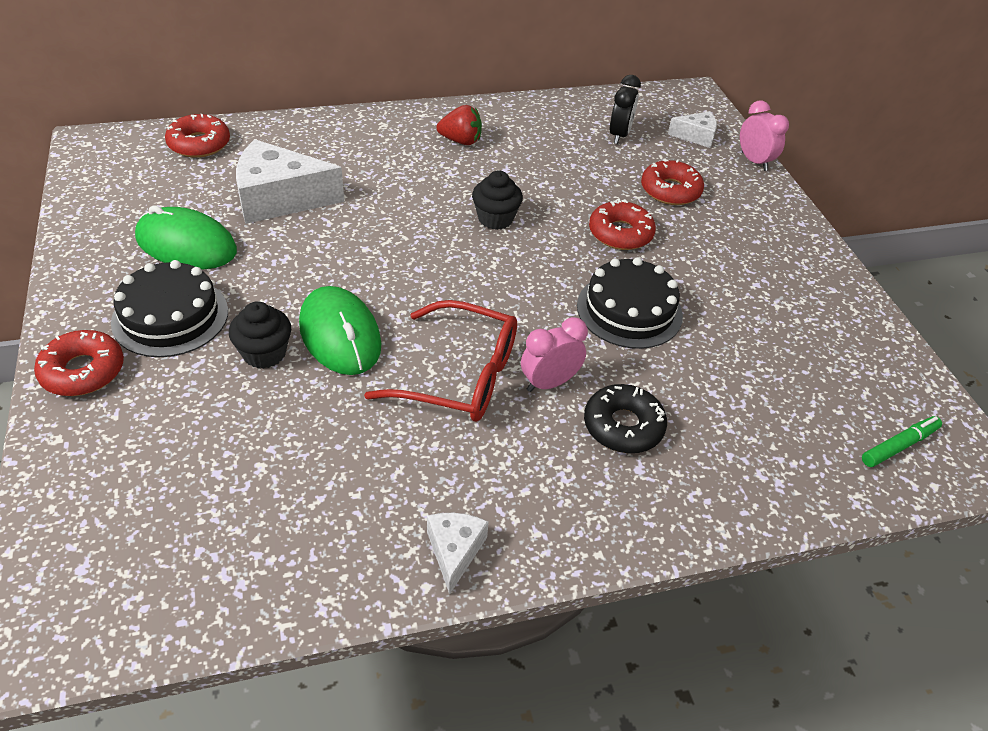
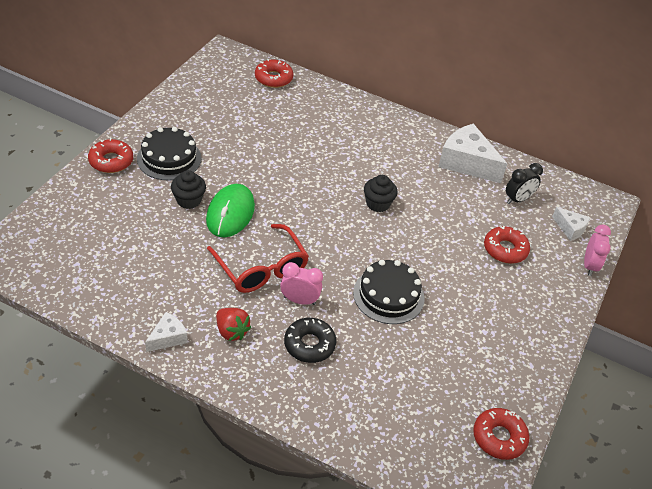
camera: 40 degrees right, 0 degrees up
(186, 244) = (212, 128): green mouse -> none
(279, 199) = (279, 129): white cheese -> white cheese (466, 163)
(461, 141) = (413, 150): red strawberry -> red strawberry (231, 331)
(620, 233) = (439, 254): red donut -> red donut (499, 437)
(898, 446) = (446, 462): green marker -> none

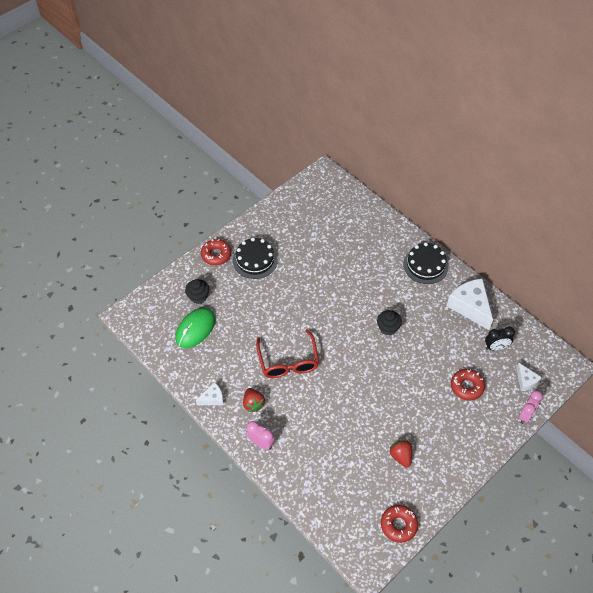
camera: 25 degrees right, 10 degrees up
(189, 200) = (257, 297): black cupcake -> black cupcake (198, 297)
(230, 213) = (282, 314): green mouse -> green mouse (195, 329)
(273, 78) = (352, 203): red donut -> none
(299, 300) = (305, 392): pink clock -> pink clock (261, 443)
(309, 344) = (299, 426): black donut -> none
(388, 295) = (366, 403): black cake -> black cake (425, 265)
(462, 349) = (401, 456): none -> red strawberry

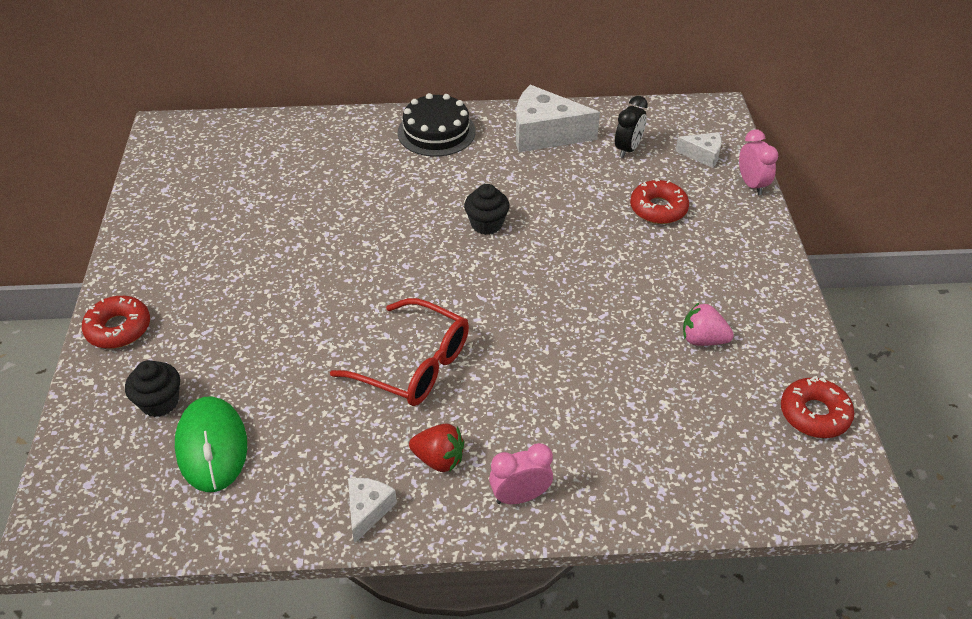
camera: 50 degrees left, 10 degrees down
(255, 260) = (194, 289): black cake -> none
(401, 456) = (702, 339): red strawberry -> pink strawberry

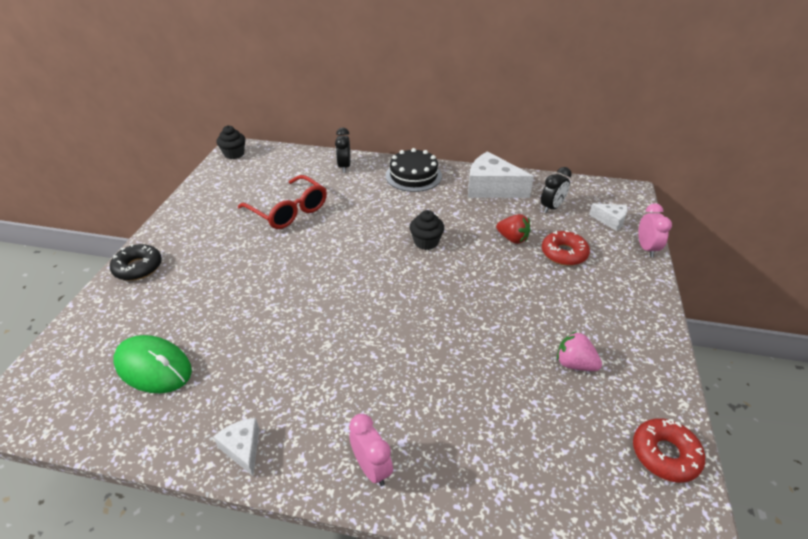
camera: 15 degrees right, 5 degrees down
(118, 328) = (138, 267): red donut -> black donut
(159, 402) = (136, 325): black cupcake -> black cupcake (234, 154)
(212, 446) = (153, 367): green mouse -> green mouse turned 60 degrees counterclockwise
(336, 133) = (344, 167): none -> black clock
(368, 510) = (242, 449): white cheese -> white cheese turned 60 degrees counterclockwise
(412, 364) = (329, 335): red glasses -> red glasses (288, 210)
(439, 459) = (318, 418): red strawberry -> red strawberry (512, 239)
(520, 496) = (372, 468): pink clock -> pink clock turned 60 degrees clockwise

